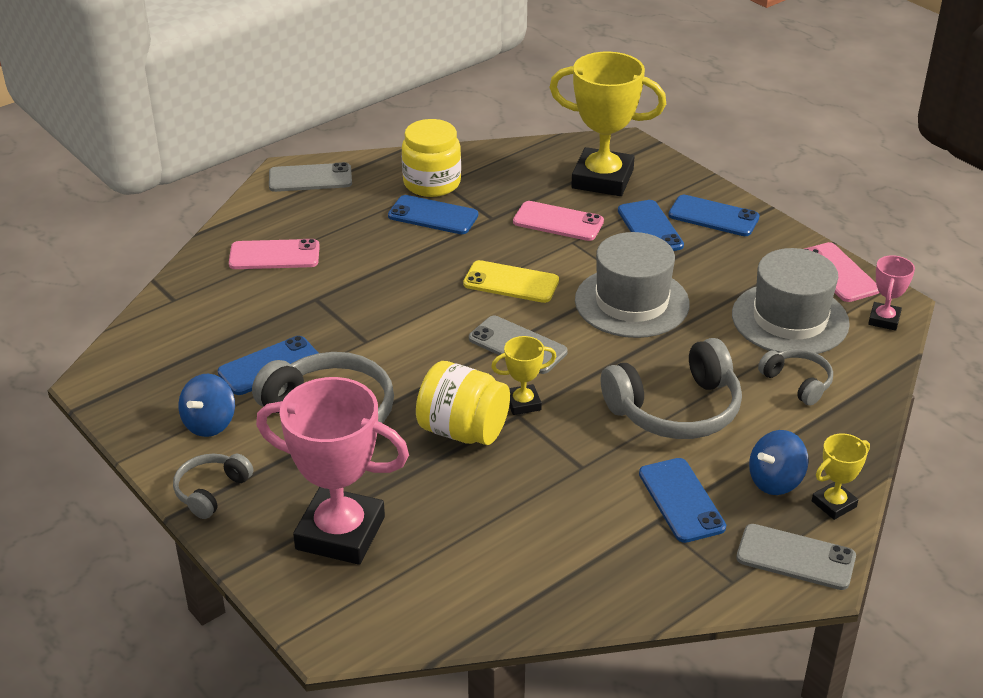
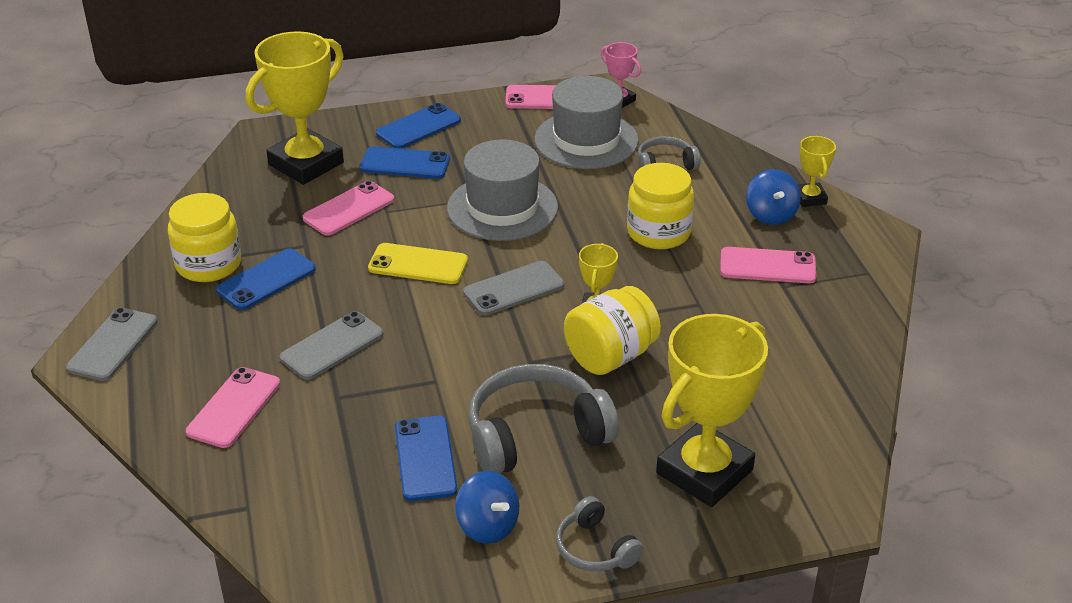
camera: 65 degrees left, 0 degrees up
(340, 533) = (704, 471): pink trophy -> yellow trophy
(511, 282) = (418, 264): yellow phone -> yellow phone turned 60 degrees clockwise
(676, 409) = (658, 232): grey headphones -> yellow jar
(681, 500) = (767, 266): blue phone -> pink phone
(795, 557) = (857, 235): grey phone -> grey phone (332, 346)

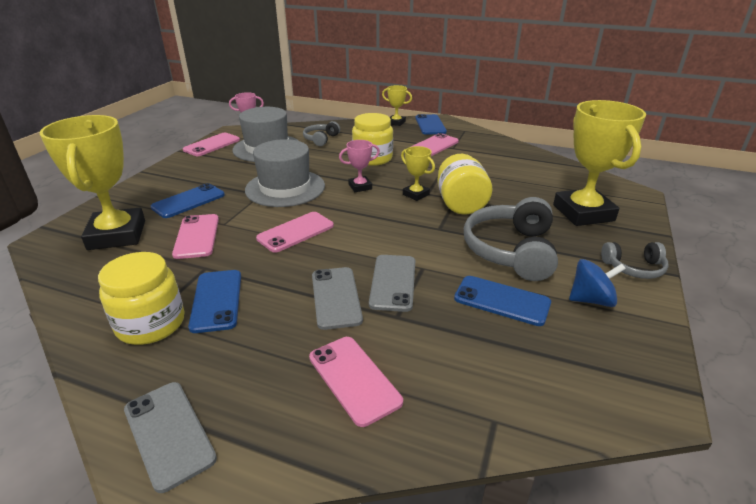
camera: 55 degrees left, 5 degrees down
(418, 127) = (162, 185): blue phone -> blue phone (430, 125)
(418, 264) = (296, 232): yellow phone -> pink phone
(514, 289) = (365, 210): grey phone -> grey phone (393, 282)
(567, 259) = (360, 187): none -> pink trophy
(771, 215) = (396, 133): blue spinning top -> none

